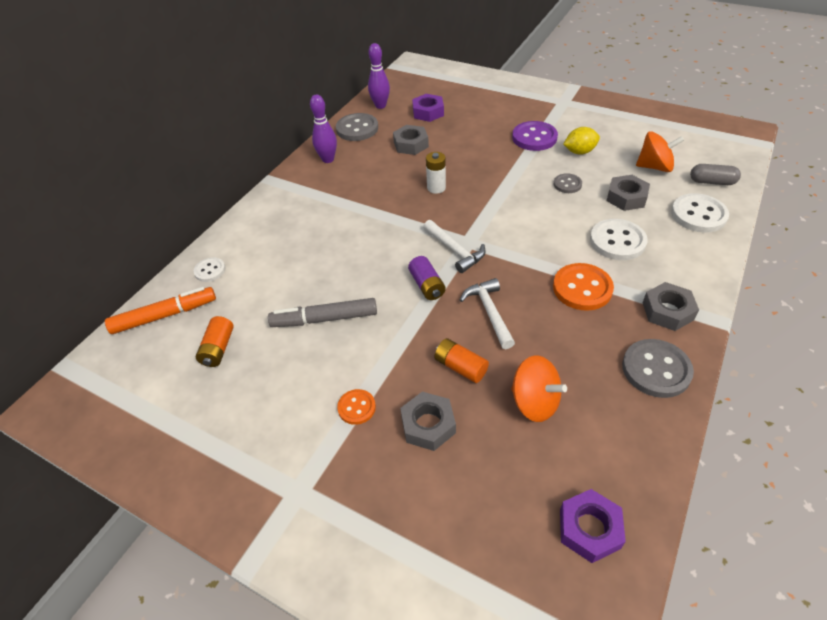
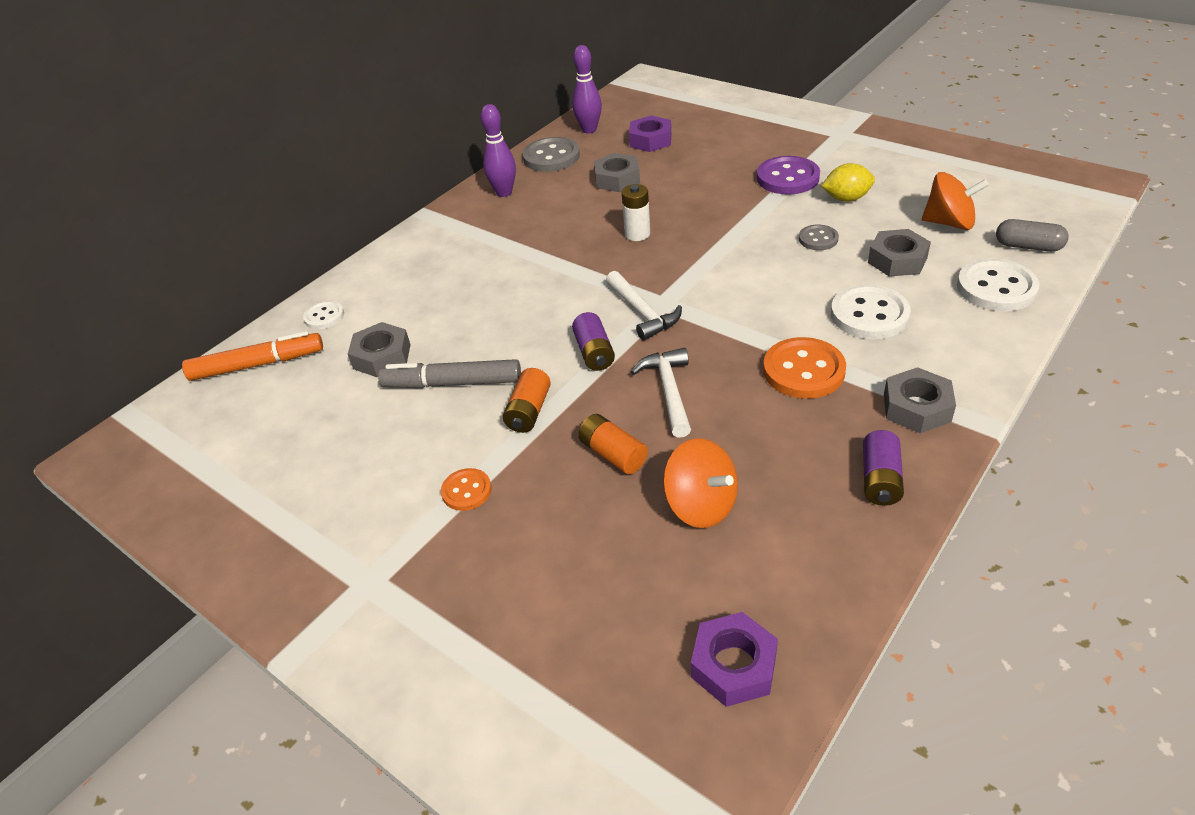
camera: 10 degrees right, 5 degrees down
(218, 349) = (312, 408): orange battery -> orange battery (529, 411)
(428, 425) = (553, 520): grey nut -> grey nut (382, 356)
(656, 369) = (880, 479): grey button -> purple battery

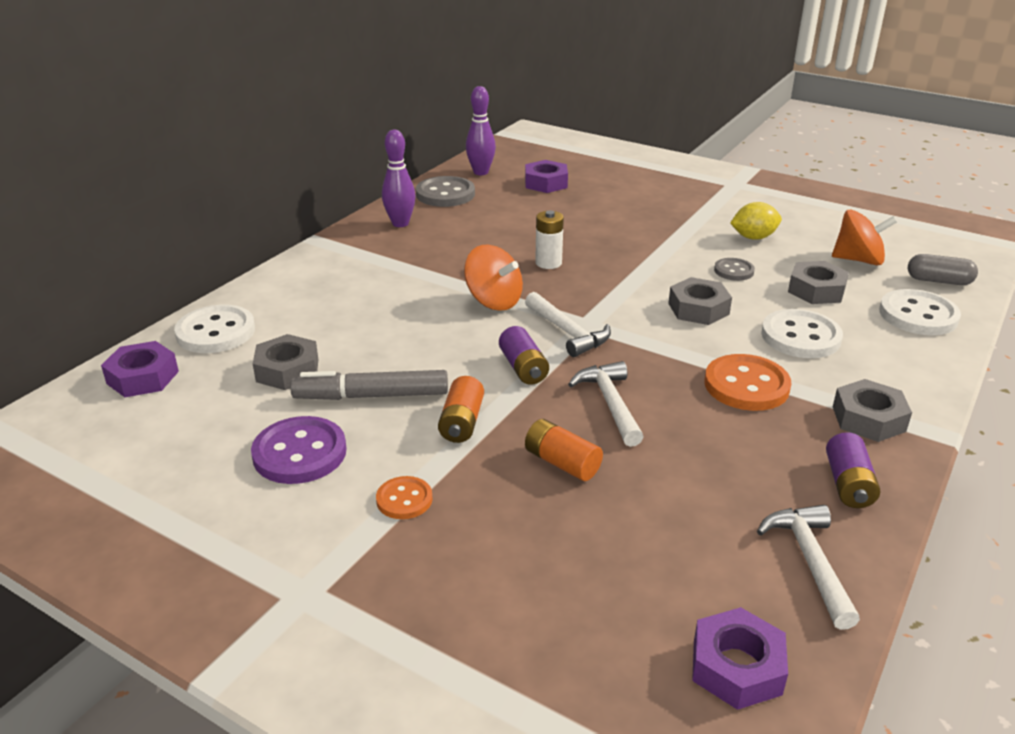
camera: 10 degrees left, 10 degrees down
(257, 365) = (143, 377): orange marker -> purple nut
(324, 316) = (216, 332): white button -> white button, size x1.76
(617, 179) = (518, 215): grey nut -> grey nut (698, 309)
(701, 505) = (667, 510): orange spinning top -> orange spinning top (494, 301)
(787, 178) = (691, 219): purple button -> purple button (300, 453)
(824, 561) = (810, 561): none -> white hammer

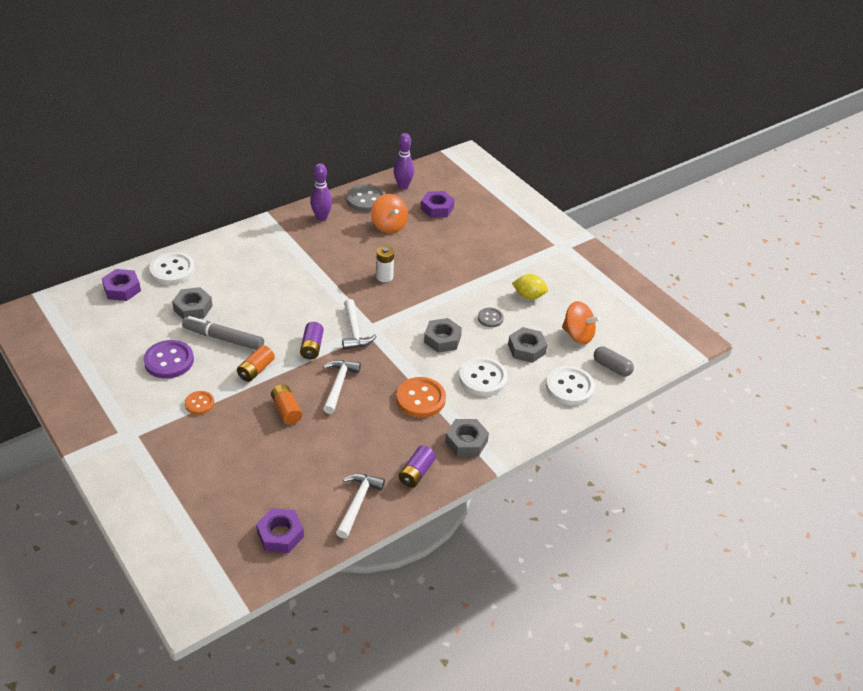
camera: 20 degrees right, 10 degrees up
(494, 301) = (331, 296): orange spinning top -> orange spinning top (389, 225)

